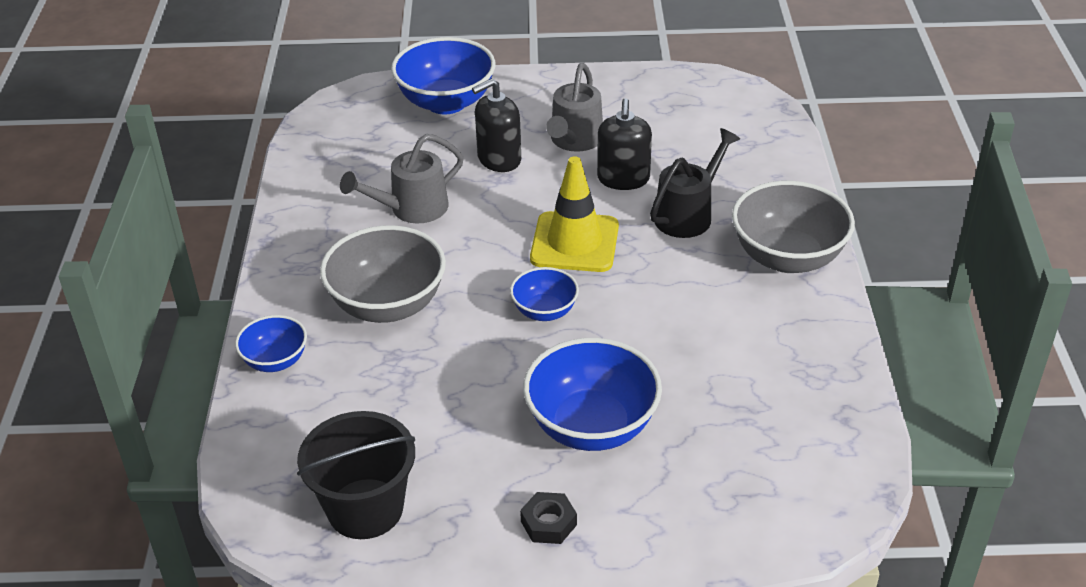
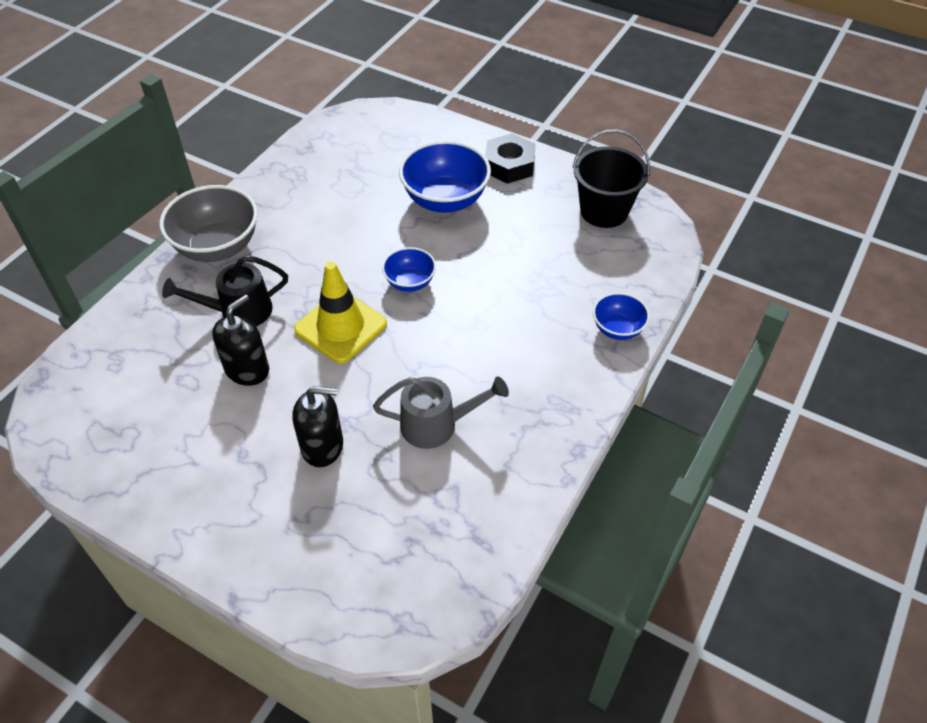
camera: 150 degrees left, 10 degrees up
(388, 305) = (513, 338): grey bowl -> none
(446, 102) = (307, 558): blue bowl -> none
(548, 523) = (509, 165): black nut -> black nut, size x1.66
(574, 141) = (242, 433): grey watering can -> none

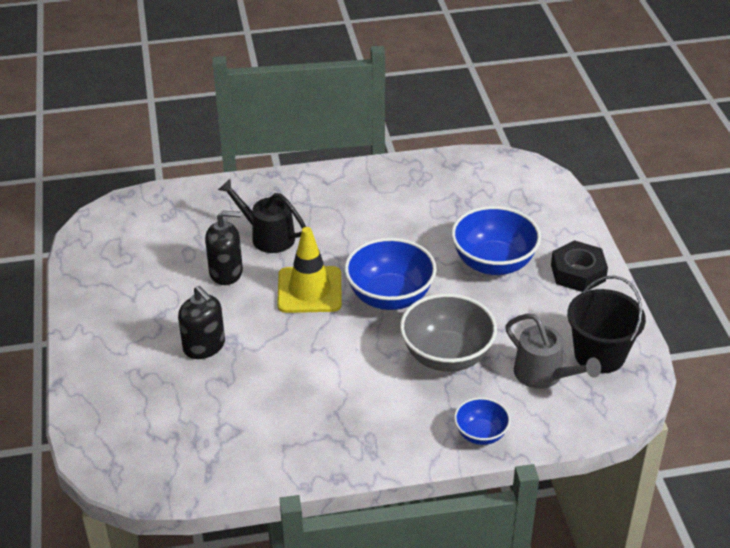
camera: 50 degrees right, 10 degrees down
(217, 247) = (309, 189): grey bowl -> grey bowl (446, 356)
(410, 282) = (390, 296): blue bowl -> blue bowl, size x1.81
(438, 425) = (280, 390): grey watering can -> grey watering can (544, 375)

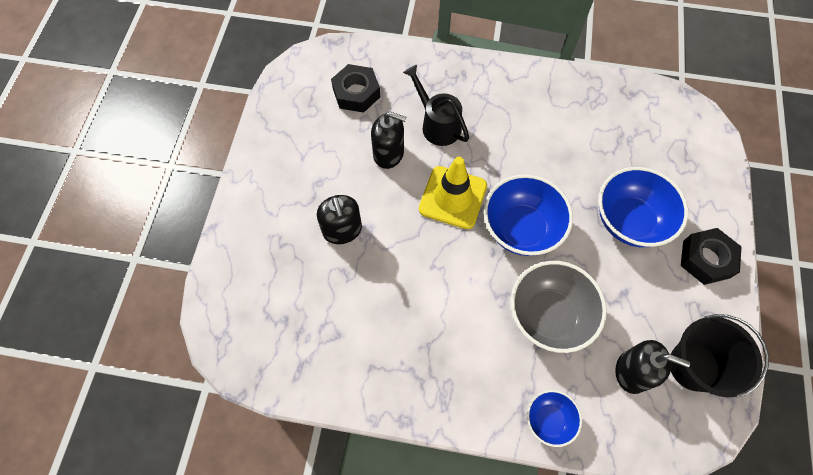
camera: 20 degrees right, 25 degrees up
(168, 231) = (356, 93): none -> black nut
(544, 375) = (632, 372): grey watering can -> black soap dispenser

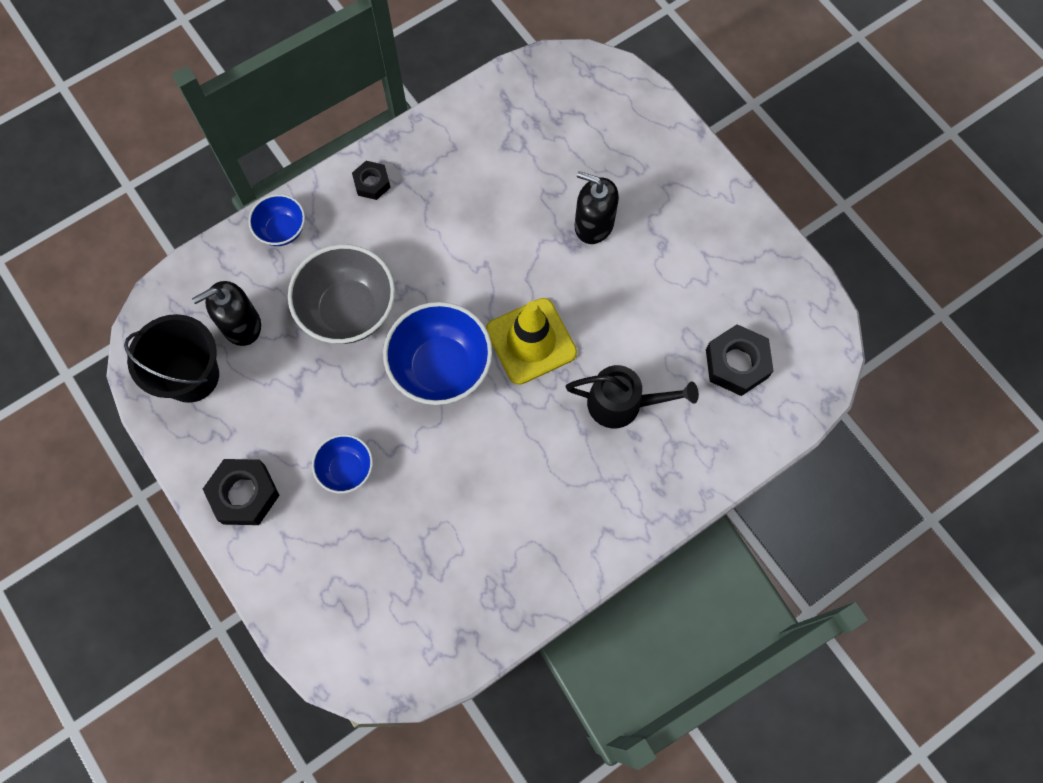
camera: 135 degrees right, 5 degrees up
(388, 153) = (634, 329): black soap dispenser -> none
(453, 395) = (372, 183): none -> black nut
(629, 221) = (346, 469): blue bowl -> blue bowl, size x0.55

